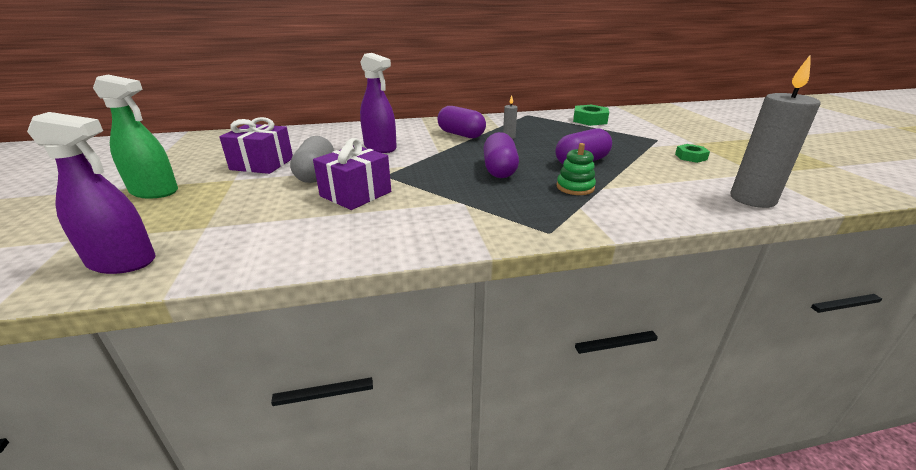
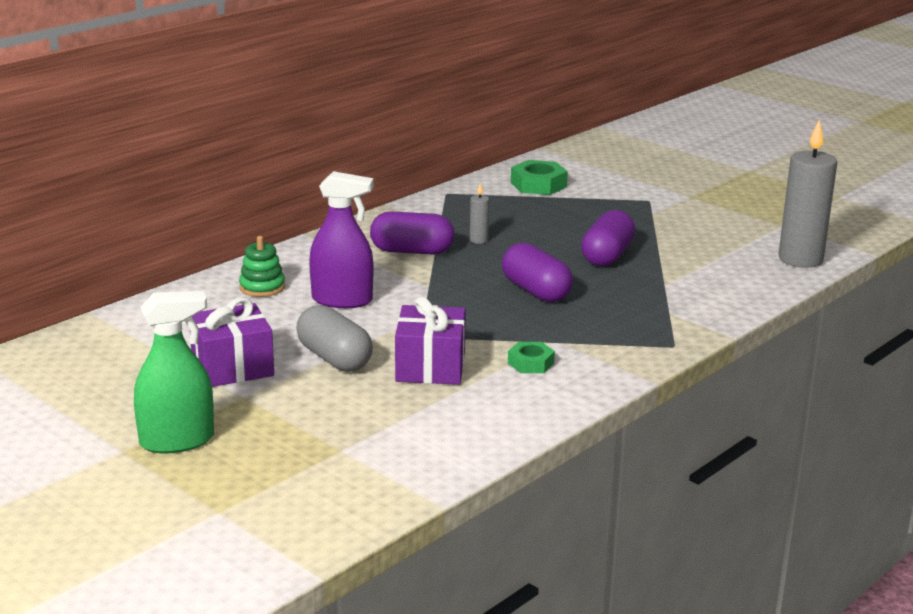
camera: 35 degrees left, 5 degrees down
(122, 262) = (335, 503): purple spray bottle -> none
(575, 187) = (639, 291): green stacking toy -> green stacking toy (262, 287)
(690, 157) = (706, 219): green nut -> green nut (530, 363)

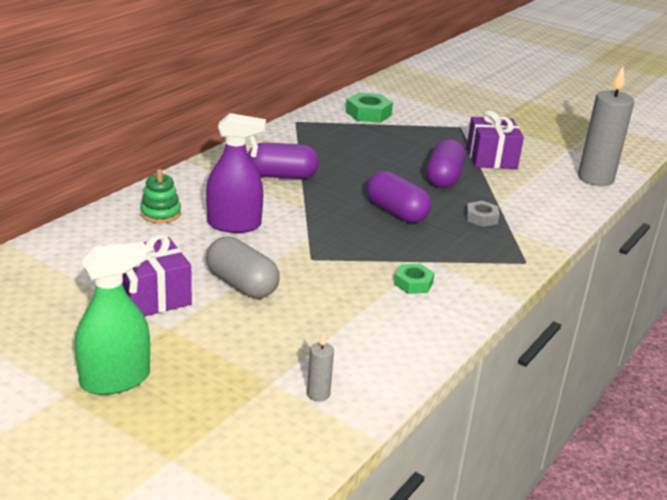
camera: 10 degrees left, 5 degrees up
(430, 367) = (328, 290): purple gift -> purple gift (491, 158)
(478, 240) = (334, 164): grey candle -> grey candle (318, 394)
(637, 299) = (481, 218): none -> grey nut

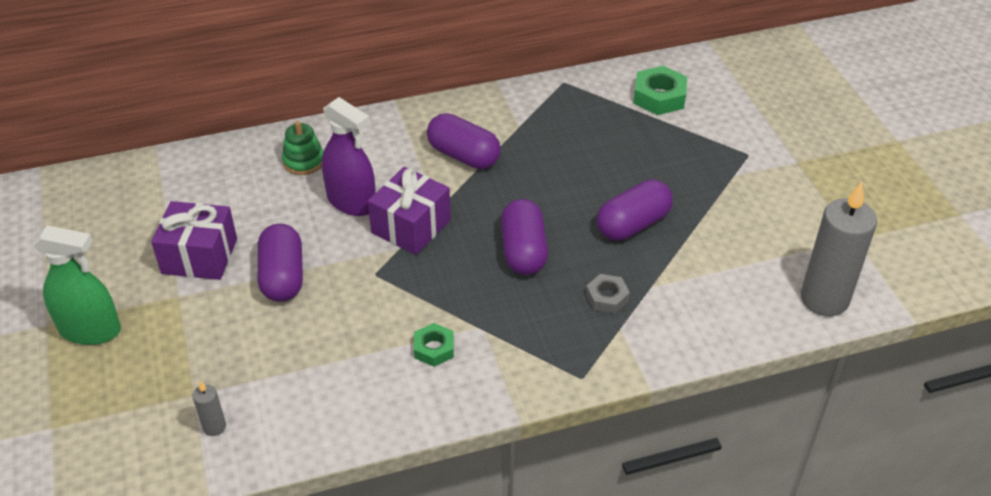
camera: 40 degrees right, 15 degrees up
(241, 284) = (282, 277): grey capsule -> purple capsule
(491, 158) = (727, 217): purple gift -> purple gift (411, 226)

